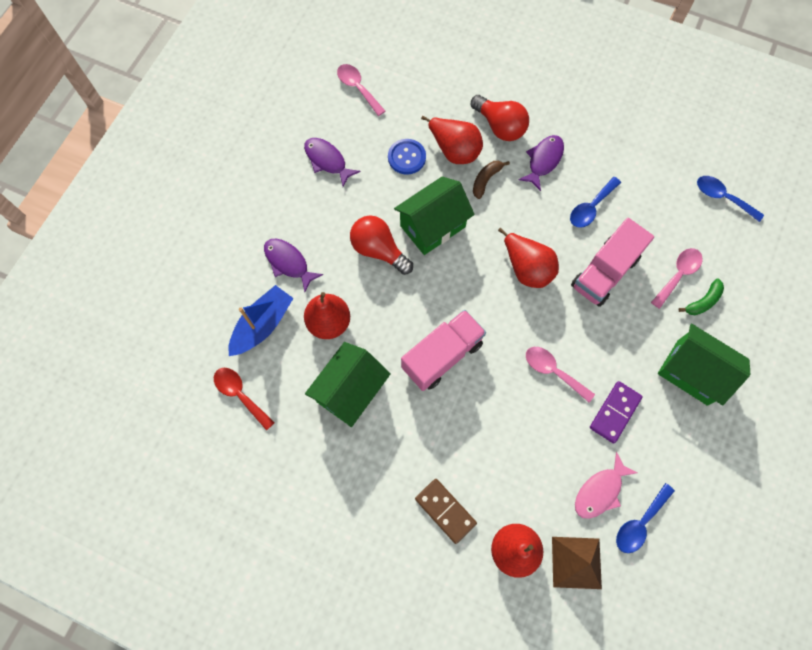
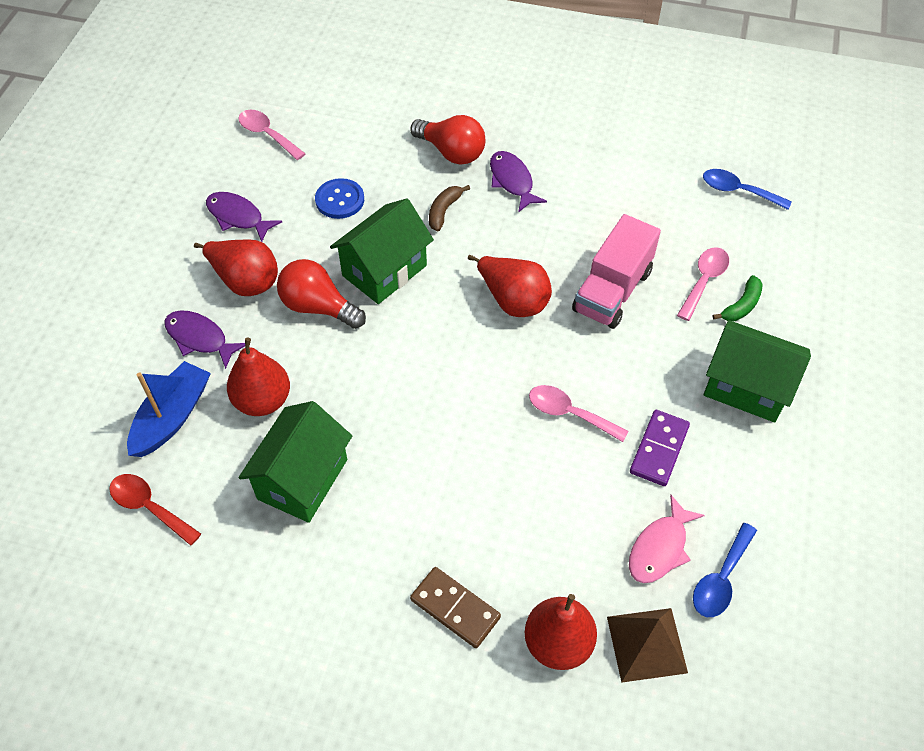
camera: 10 degrees left, 15 degrees down
(442, 356) = (420, 417): pink truck -> none
(454, 150) = (399, 184): red pear -> red pear (245, 281)
(543, 160) = (512, 181): purple fish -> purple fish turned 45 degrees counterclockwise
(591, 208) = (580, 223): blue spoon -> none

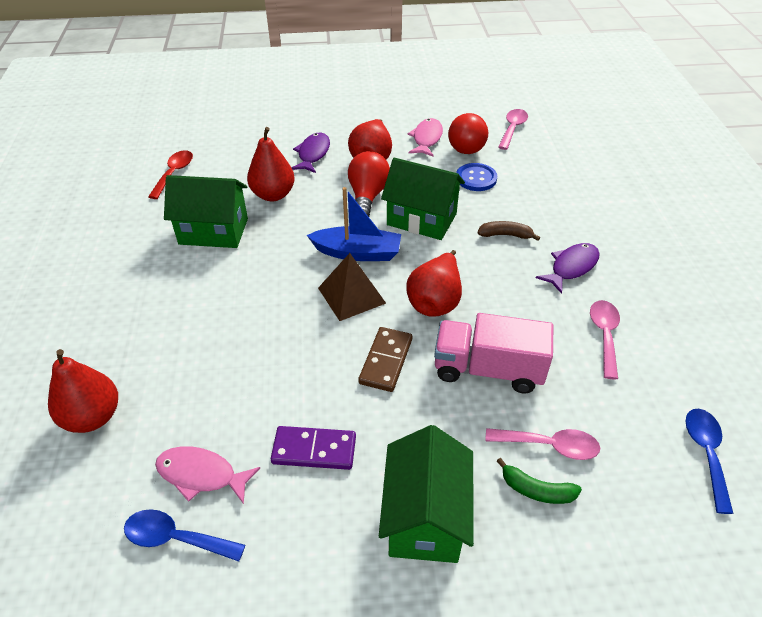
camera: 70 degrees right, 10 degrees down
(172, 417) = (245, 162): blue boat -> blue boat (357, 253)
(238, 217) = (426, 139): purple fish -> pink fish
(451, 152) = (574, 222): red light bulb -> red light bulb (468, 145)
(455, 608) = (118, 342): brown domino -> brown domino (386, 361)
(569, 413) = (329, 369): pink spoon -> pink spoon (604, 335)
(646, 644) = (96, 486): brown pyramid -> brown pyramid (351, 295)

